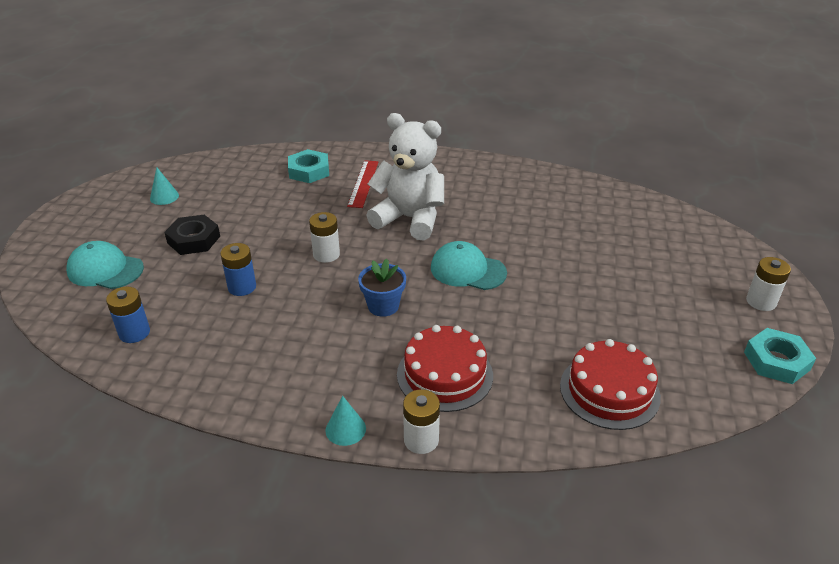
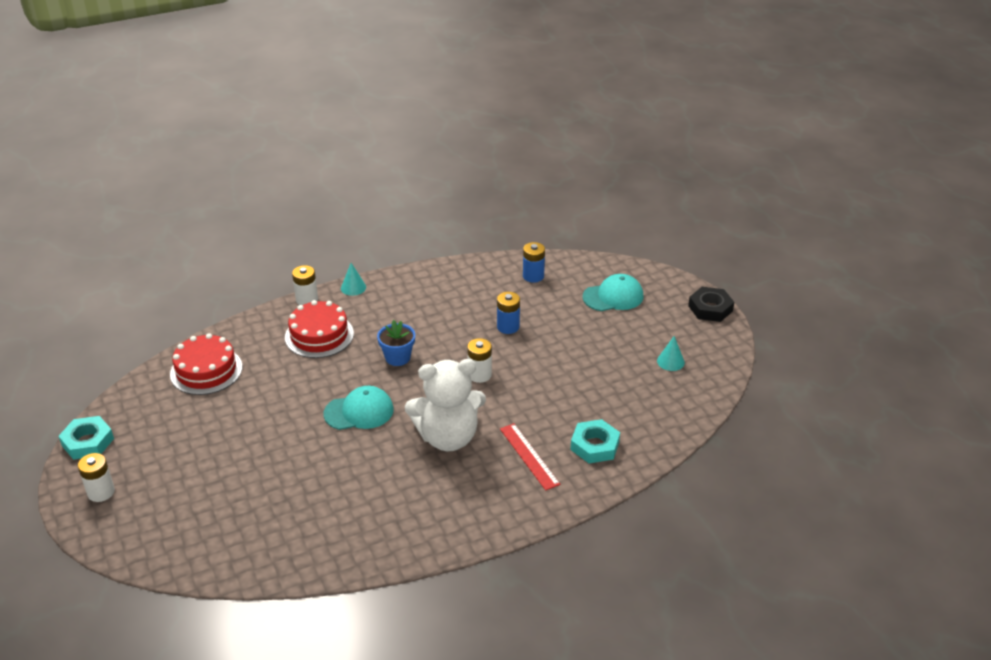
camera: 145 degrees right, 0 degrees up
(194, 240) = (590, 341): black nut -> black nut (710, 308)

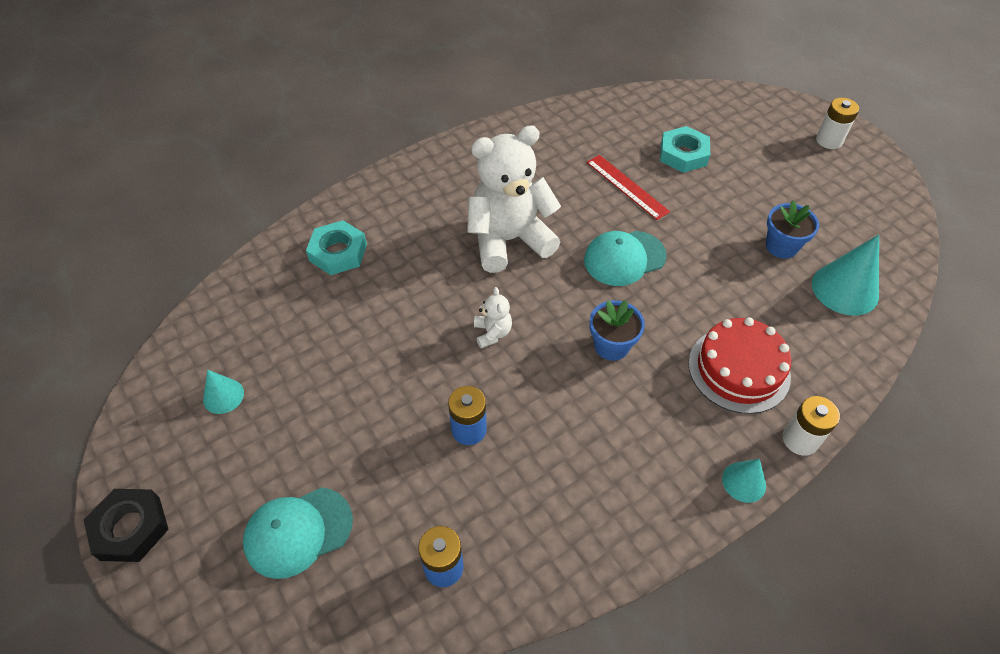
camera: 170 degrees right, 15 degrees up
(88, 442) = (892, 184): turquoise nut -> turquoise nut (683, 154)
(206, 370) = (845, 289): red cake -> turquoise cone
(228, 405) = (781, 246): none -> blue flower pot
(479, 375) = (492, 333): white battery -> white teddy bear
(529, 456) = (413, 230): red ruler -> red ruler (626, 186)

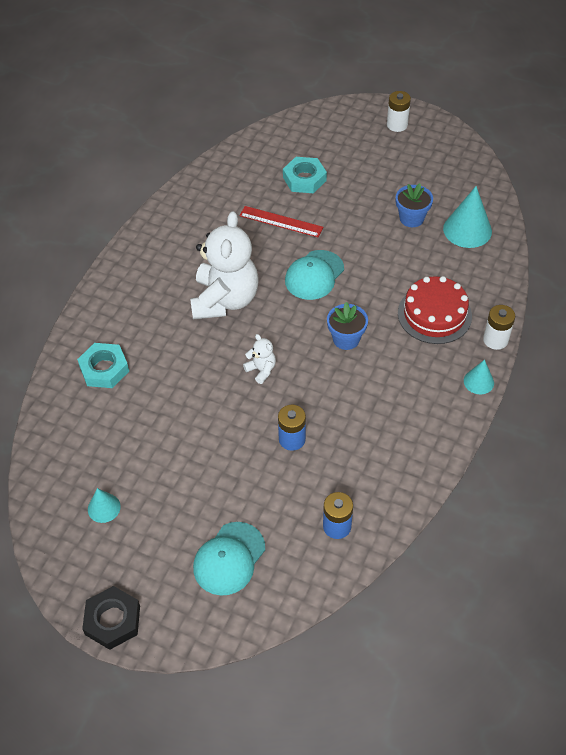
camera: 30 degrees left, 0 degrees up
(509, 240) = (225, 300): white teddy bear -> white teddy bear turned 150 degrees clockwise

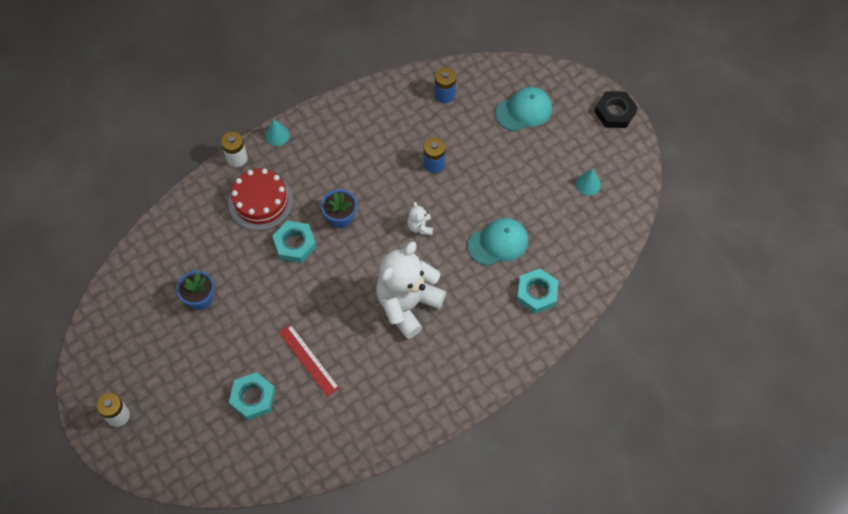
camera: 150 degrees left, 10 degrees up
(314, 275) = (321, 288): turquoise cap -> turquoise cap (498, 243)
(369, 296) = (295, 244): none -> turquoise nut
(467, 230) = (167, 261): turquoise cone -> none

